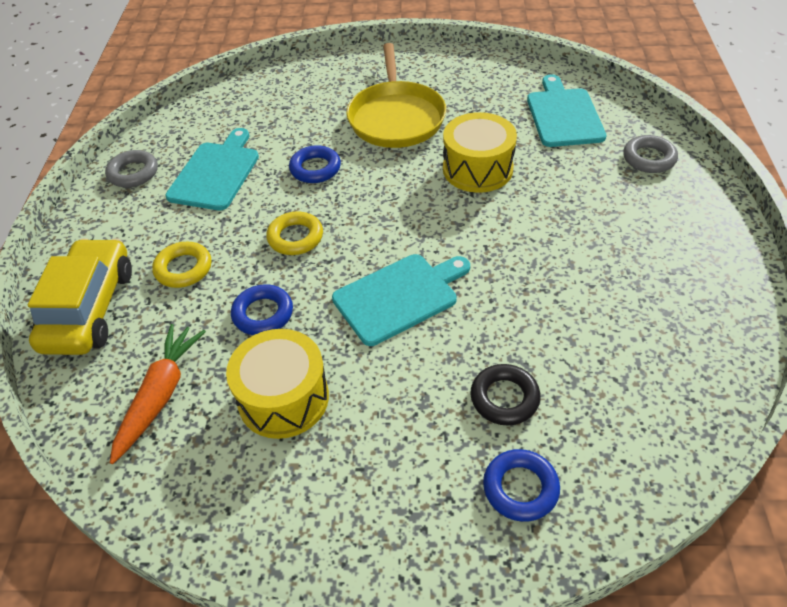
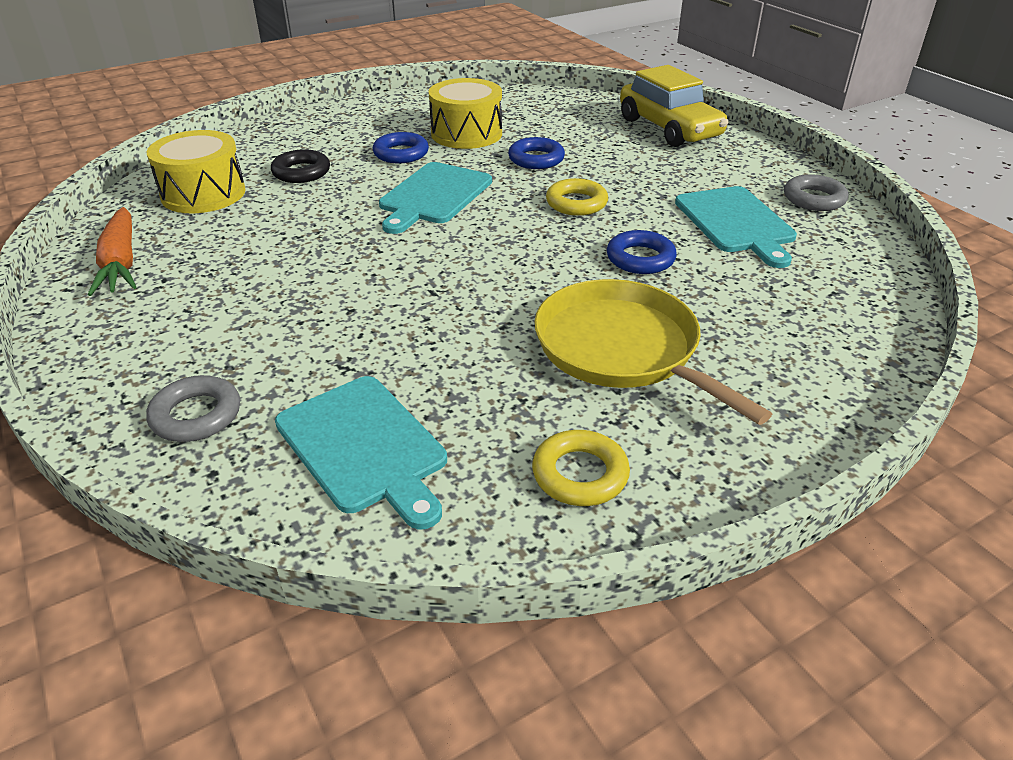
camera: 145 degrees right, 10 degrees down
(160, 395) = (551, 115): orange carrot -> orange carrot (121, 263)
(183, 268) = (640, 161): yellow ring -> yellow ring (580, 474)
(477, 169) = (445, 319): yellow drum -> yellow drum (203, 194)
(520, 488) = (270, 144): blue ring -> blue ring (401, 153)

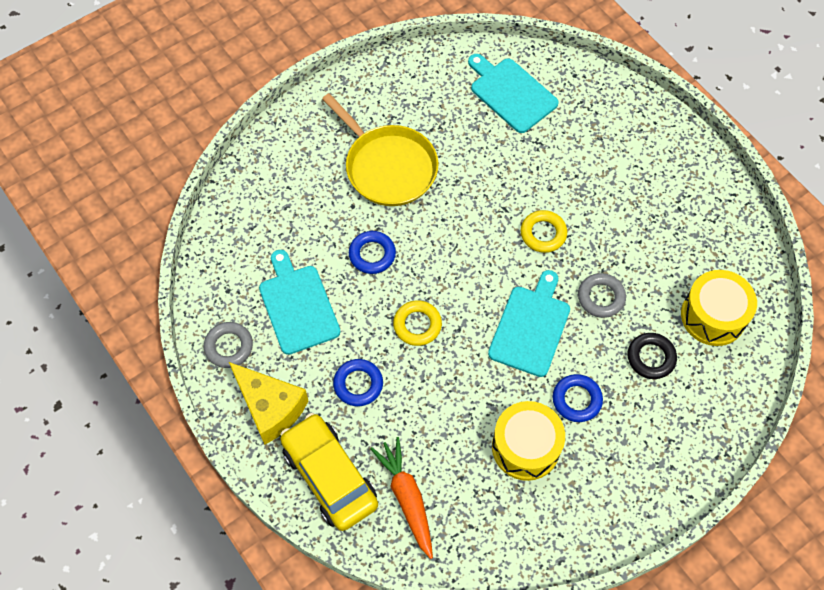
camera: 175 degrees right, 25 degrees up
(121, 263) = (717, 223): orange carrot -> orange carrot (407, 498)
(196, 415) = (599, 105): grey ring -> grey ring (601, 297)
(536, 159) = (455, 399): blue ring -> blue ring (358, 384)
(580, 474) = (410, 86): yellow ring -> yellow ring (543, 233)
(745, 162) = (270, 407): none -> yellow cheese

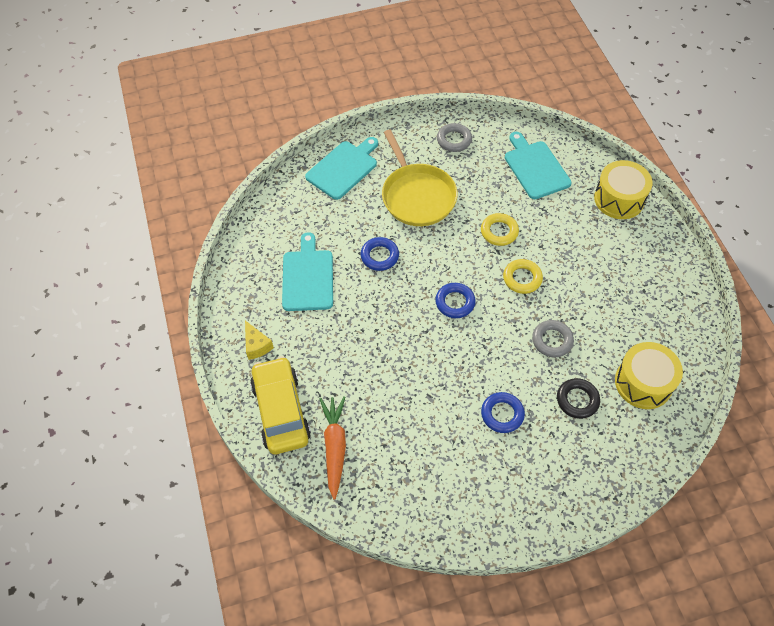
camera: 20 degrees right, 5 degrees down
(229, 347) = (244, 292): grey ring -> grey ring (454, 140)
(270, 407) = (257, 345): yellow cheese -> yellow cheese, size x0.55
(358, 384) = (331, 349): blue ring -> blue ring (455, 302)
(417, 325) = (394, 318): yellow ring -> yellow ring (499, 232)
(525, 447) = (446, 438): yellow drum -> yellow drum (619, 199)
(530, 327) = (485, 346): turquoise cutting board -> turquoise cutting board (343, 168)

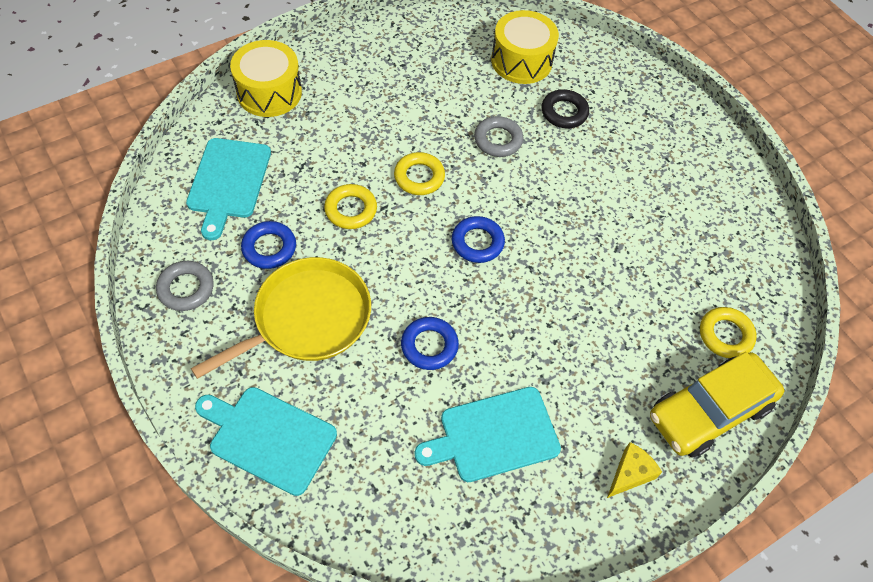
camera: 110 degrees left, 0 degrees up
(334, 447) = (725, 335): orange carrot -> yellow ring
(502, 414) = (609, 175): blue ring -> blue ring (269, 248)
(535, 167) = (228, 182): turquoise cutting board -> turquoise cutting board turned 45 degrees counterclockwise

